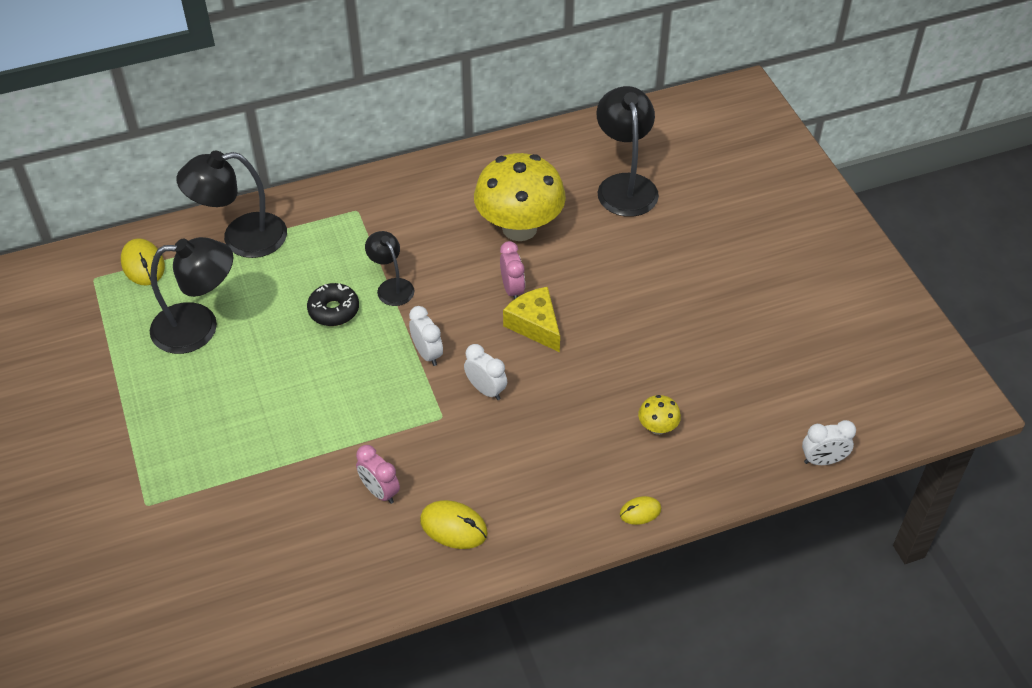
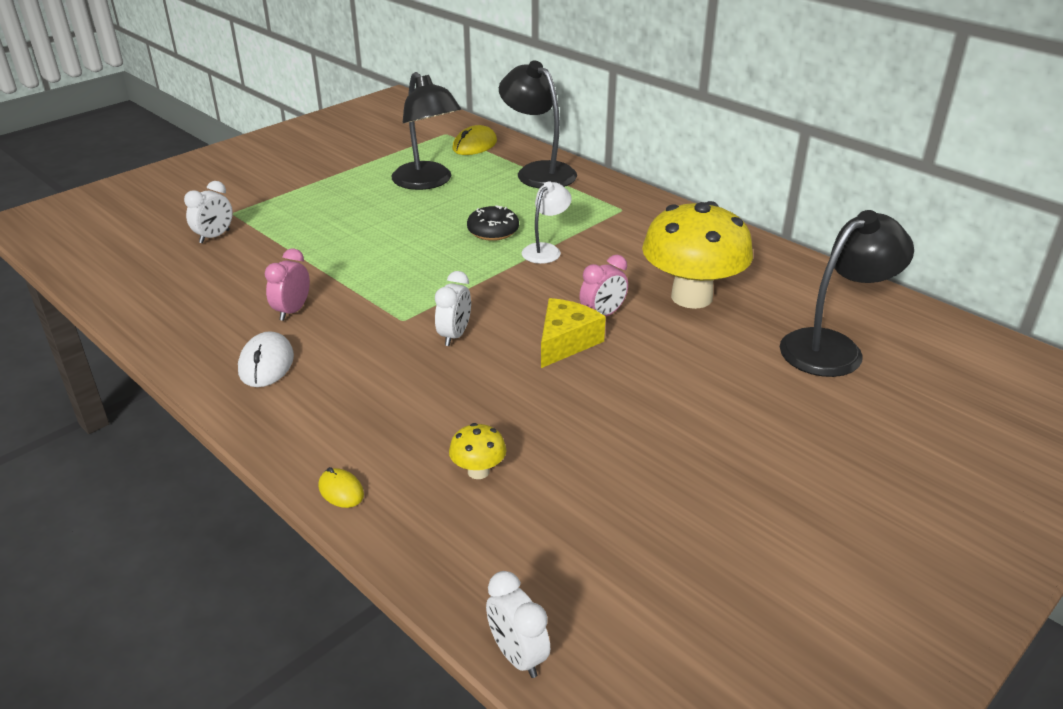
camera: 65 degrees right, 15 degrees down
(391, 286) = (546, 250): black lamp -> white lamp
(427, 354) = (477, 290): white clock -> white clock (215, 237)
(453, 527) = (266, 364): yellow mouse -> white mouse

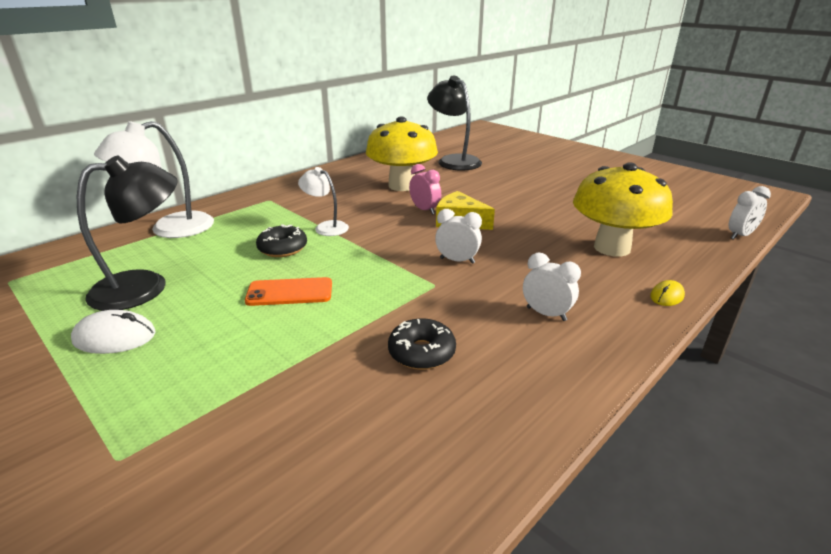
camera: 90 degrees left, 5 degrees down
(215, 237) = (199, 465): white clock -> white clock (546, 314)
(266, 364) = (523, 356): white mouse -> white mouse (115, 337)
(292, 311) = (421, 352): pink clock -> black donut
(404, 243) = (289, 292): none -> orange phone
(474, 145) = (68, 262): yellow mouse -> none
(478, 471) = (612, 248): yellow mushroom -> yellow mushroom, size x2.40
(538, 171) = (170, 229): black lamp -> white lamp

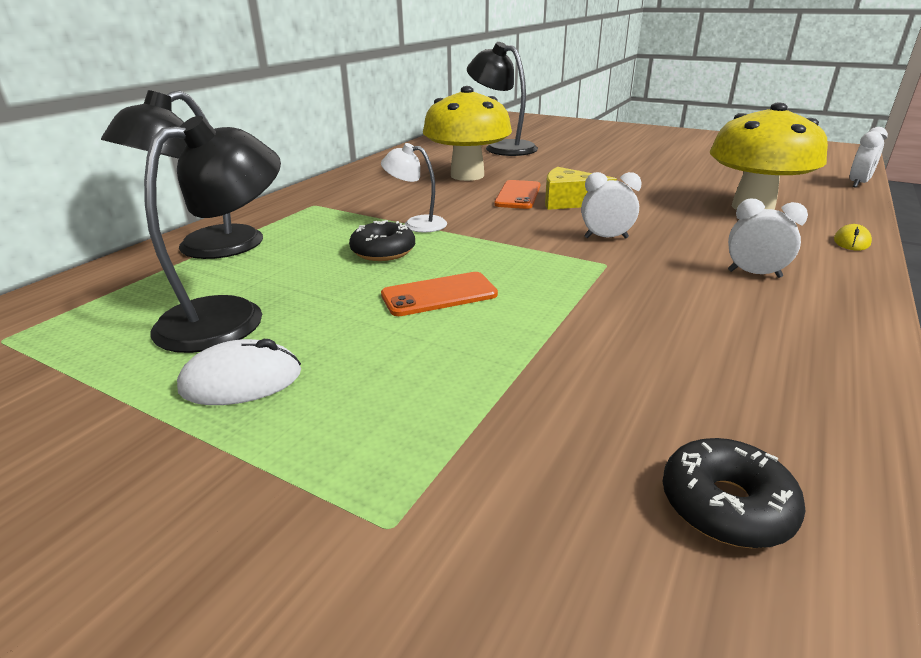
camera: 15 degrees left, 0 degrees up
(170, 229) = (205, 249): white lamp -> black lamp
(421, 352) = (662, 331): black donut -> black donut (726, 505)
(425, 210) = (518, 195): pink clock -> orange phone

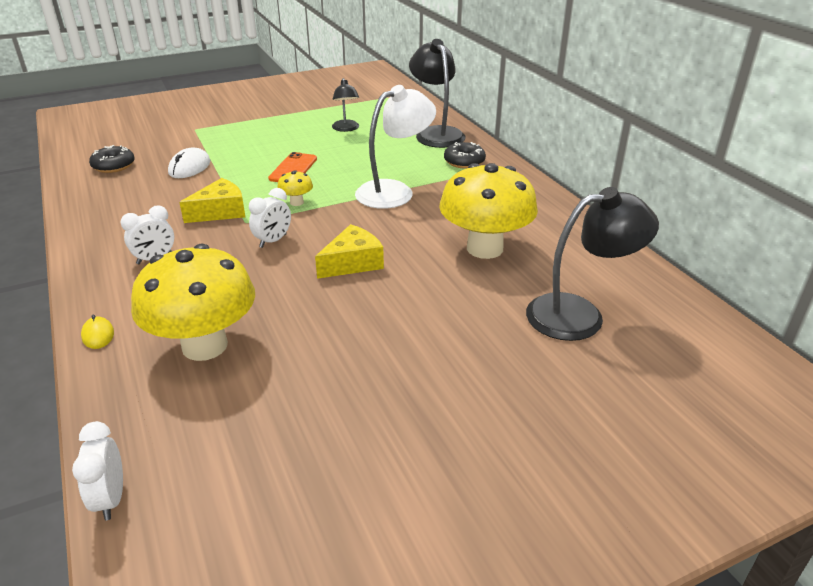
camera: 125 degrees right, 5 degrees up
(231, 316) = (346, 129): black lamp -> black lamp, size x0.57
(241, 380) = (293, 124): white mouse -> white mouse (189, 167)
(383, 251) = (365, 171): black donut -> black donut (464, 162)
(416, 224) = (394, 191): white lamp -> white lamp, size x1.75
(518, 195) = (399, 248): orange phone -> none
(520, 257) = (296, 202): none -> yellow mushroom
(619, 287) = (220, 212): none -> yellow cheese

